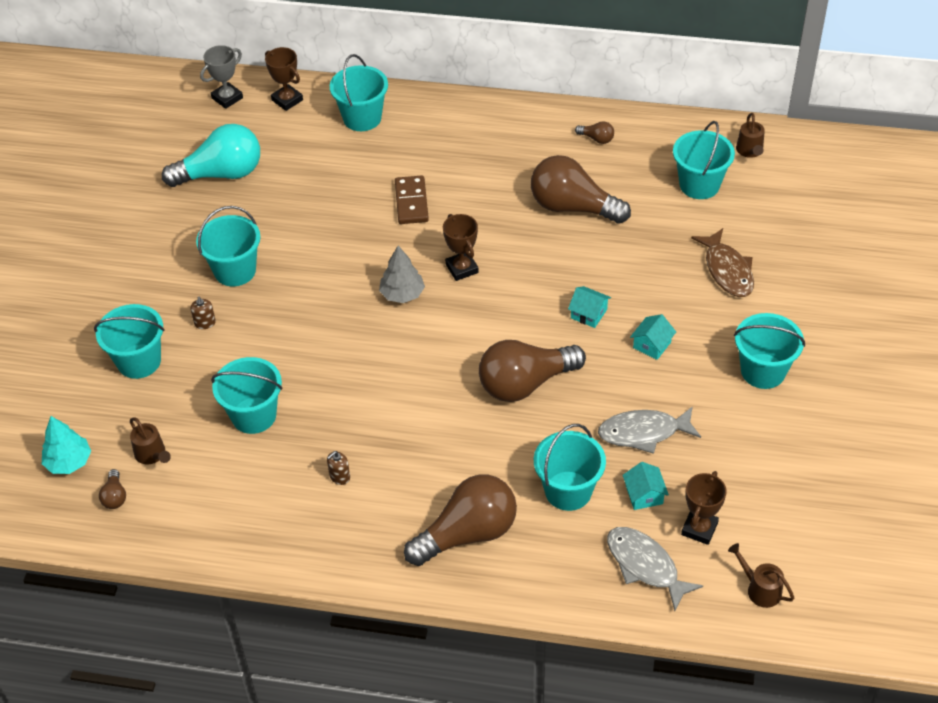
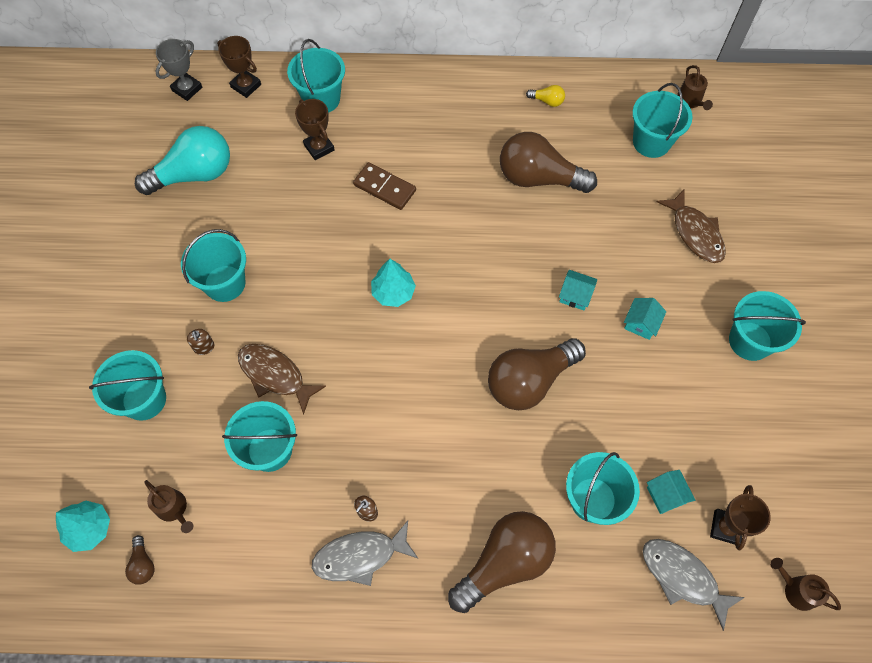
camera: 10 degrees left, 15 degrees up
(270, 353) = (275, 375): none -> brown fish
(402, 294) = (393, 292): grey tree -> turquoise tree
(411, 202) = (384, 188): brown domino -> brown domino turned 45 degrees counterclockwise
(462, 268) = (445, 257): brown trophy -> brown trophy (319, 147)
(596, 139) = (547, 101): brown light bulb -> yellow light bulb
(643, 433) = (652, 424): grey fish -> grey fish (360, 556)

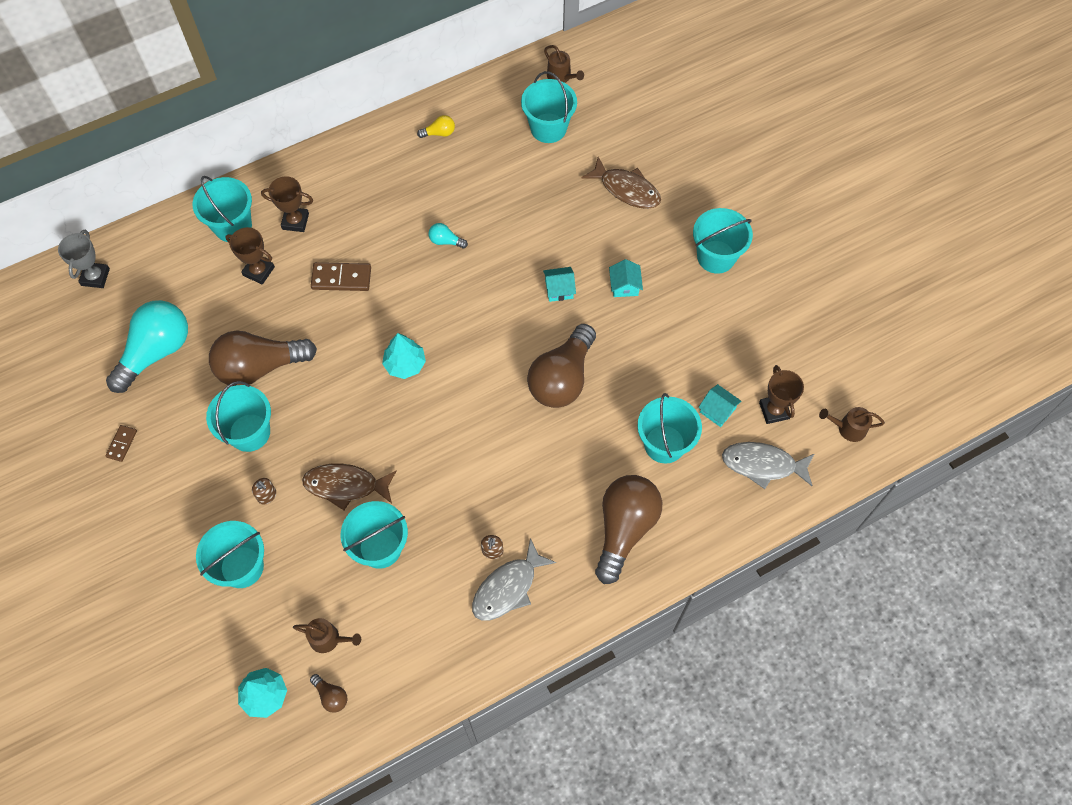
camera: 30 degrees left, 0 degrees up
(118, 238) = (122, 444): none -> brown domino
(246, 86) = (152, 247): brown trophy -> brown trophy (295, 221)
(496, 199) = (445, 241): none -> turquoise light bulb
(538, 178) = (471, 205): brown light bulb -> brown light bulb (259, 367)

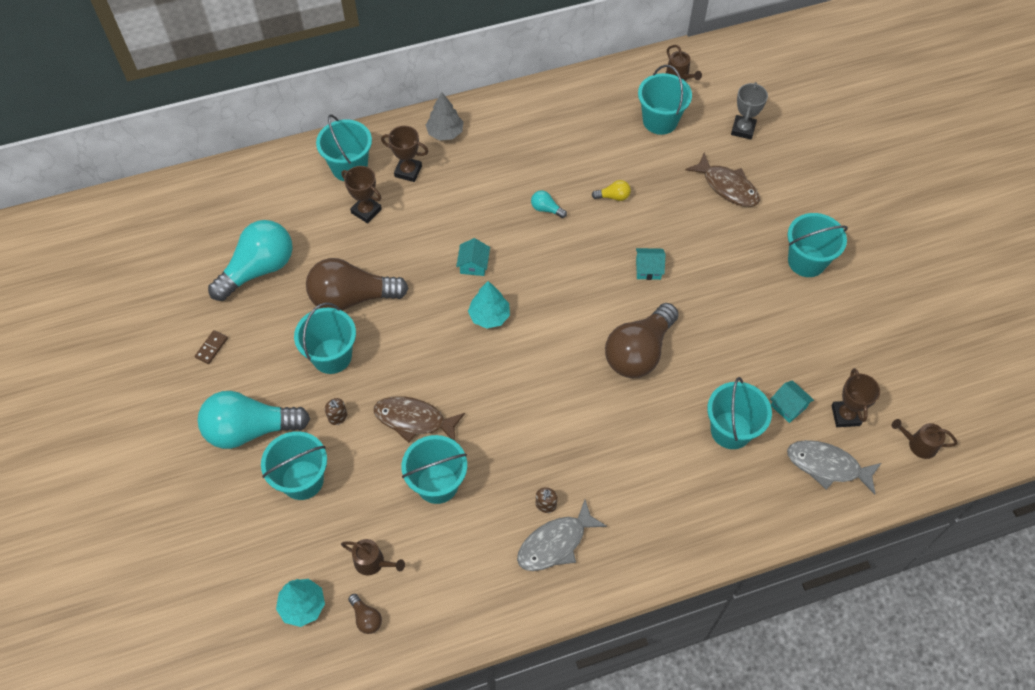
camera: 10 degrees right, 5 degrees down
(95, 277) = (216, 194): grey trophy -> grey trophy (743, 129)
(178, 523) = (250, 429): none -> turquoise light bulb
(327, 173) = (445, 132): none -> grey tree
(341, 278) = (442, 229): brown domino -> none
(439, 133) = (556, 111): yellow light bulb -> yellow light bulb (613, 196)
(624, 286) = (712, 275): turquoise house -> turquoise house (473, 265)
(624, 528) = (679, 505): brown light bulb -> none

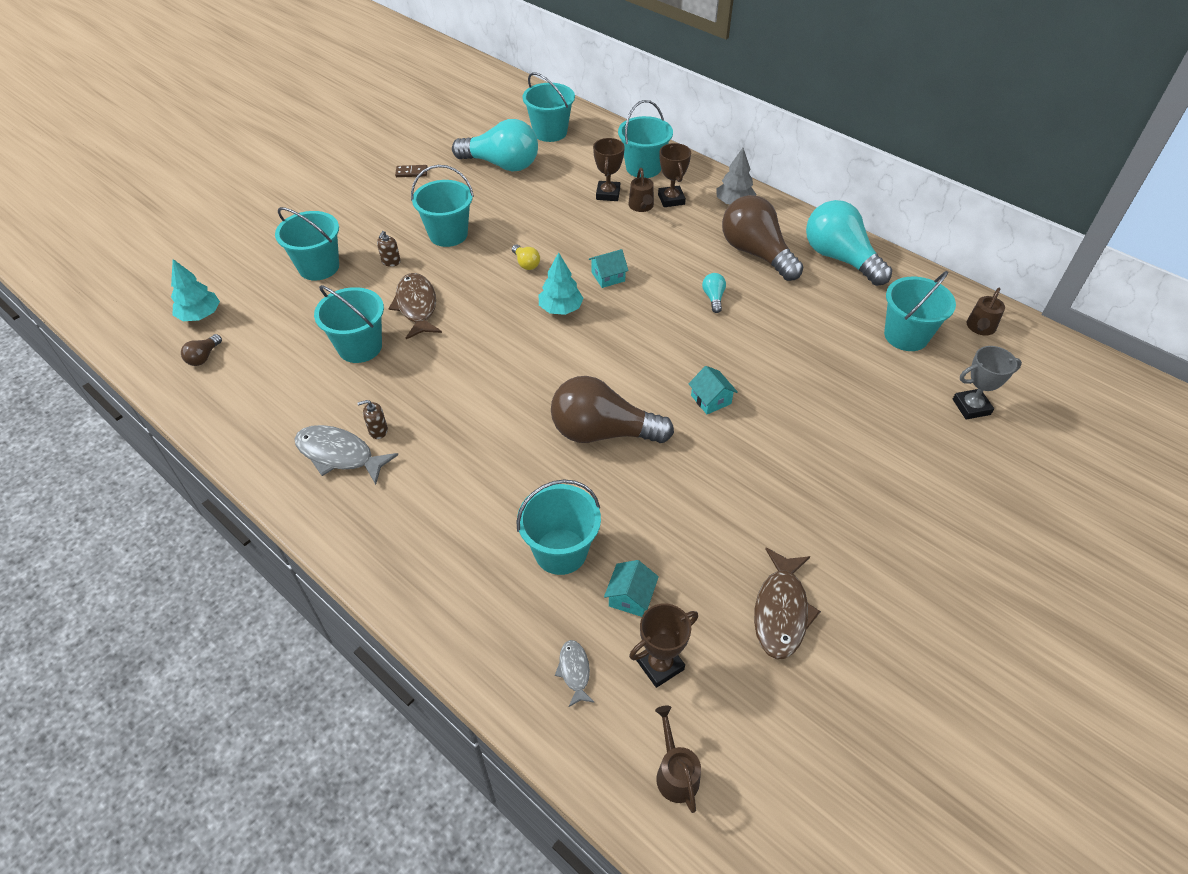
camera: 60 degrees right, 10 degrees down
(250, 429) = (350, 221): turquoise light bulb -> turquoise light bulb (840, 258)
(352, 297) = (514, 221): brown light bulb -> brown light bulb (756, 253)
(373, 562) = (260, 339): brown watering can -> brown watering can (641, 206)
(613, 196) = (774, 338): yellow light bulb -> yellow light bulb (526, 263)
(727, 187) = (879, 423): brown fish -> brown fish (781, 611)
(806, 261) = (848, 537): turquoise bucket -> turquoise bucket (550, 132)
(827, 466) = (574, 671): grey fish -> grey fish, size x0.53

